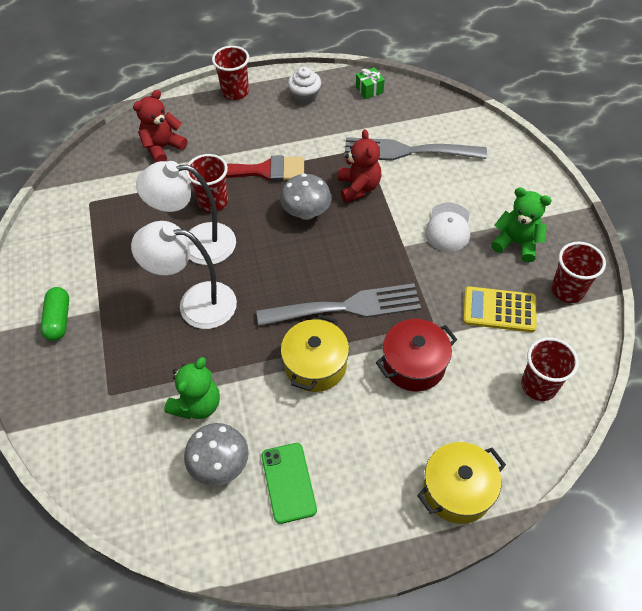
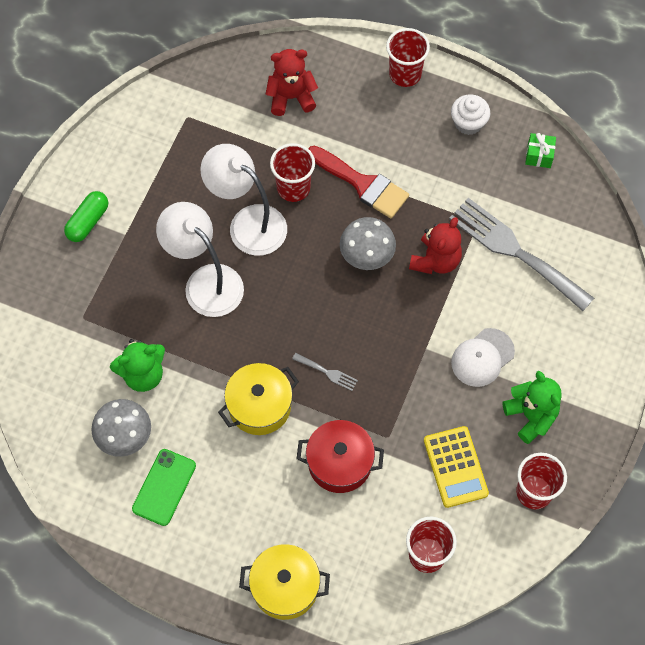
camera: 35 degrees right, 10 degrees up
(347, 307) = (327, 372): grey fork -> grey fork, size x0.41
(499, 310) = (455, 467): yellow calculator -> yellow calculator turned 150 degrees counterclockwise

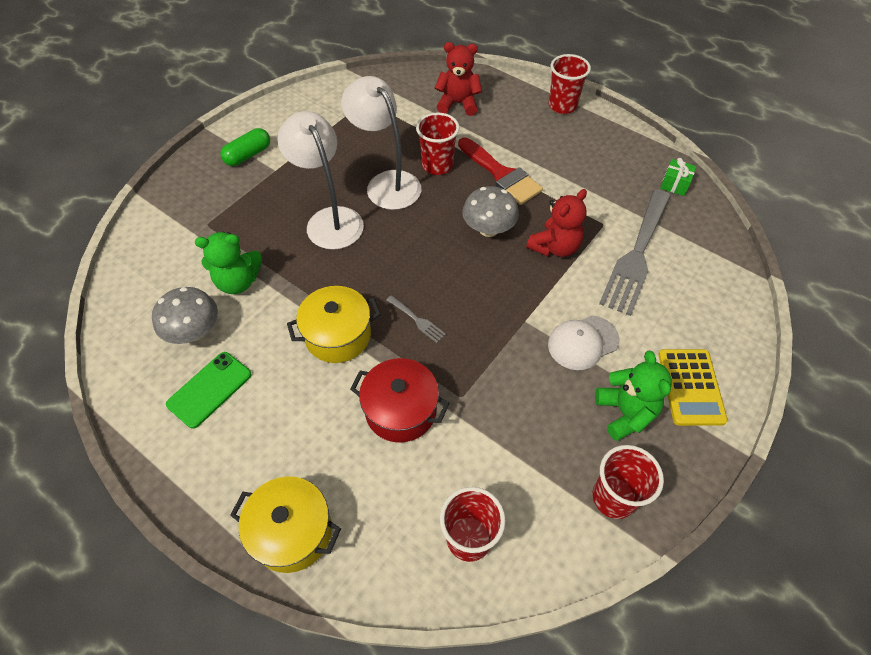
camera: 15 degrees right, 10 degrees down
(455, 467) = (527, 446): yellow calculator -> yellow calculator (691, 387)
(468, 123) = (611, 148): white cupcake -> none
(515, 251) = (636, 255): grey fork -> grey fork turned 120 degrees counterclockwise

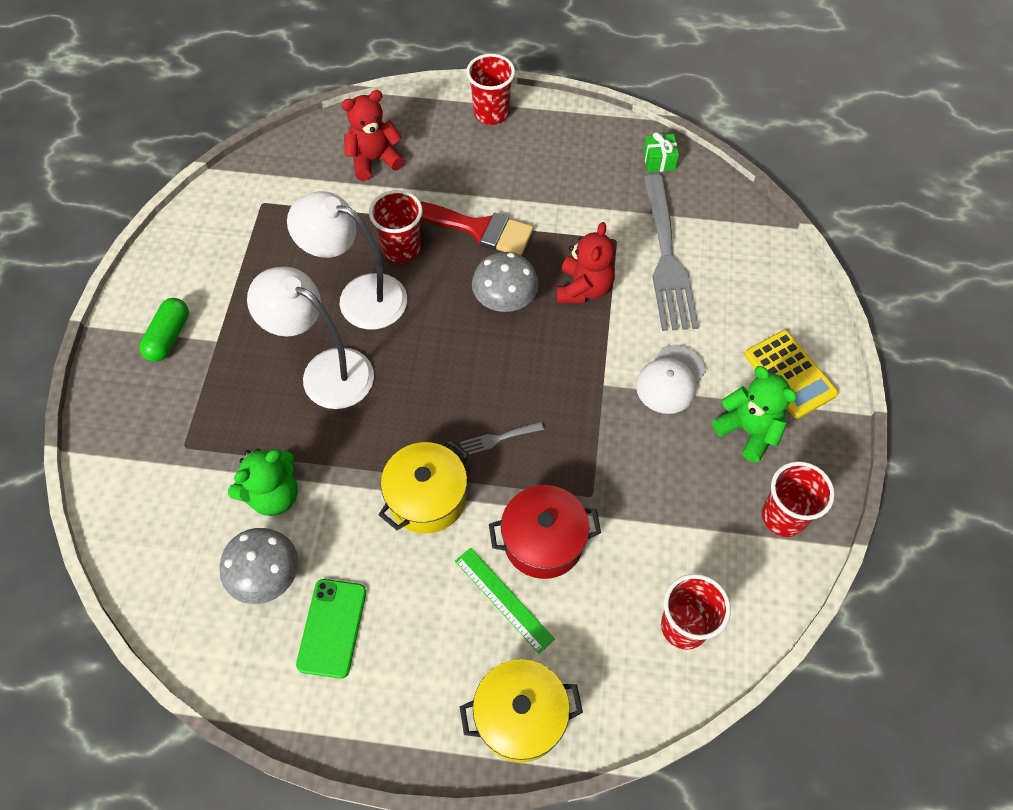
camera: 30 degrees left, 5 degrees up
(342, 436) = (504, 599): none -> green ruler
(417, 320) = (498, 439): grey fork -> grey fork turned 150 degrees clockwise

